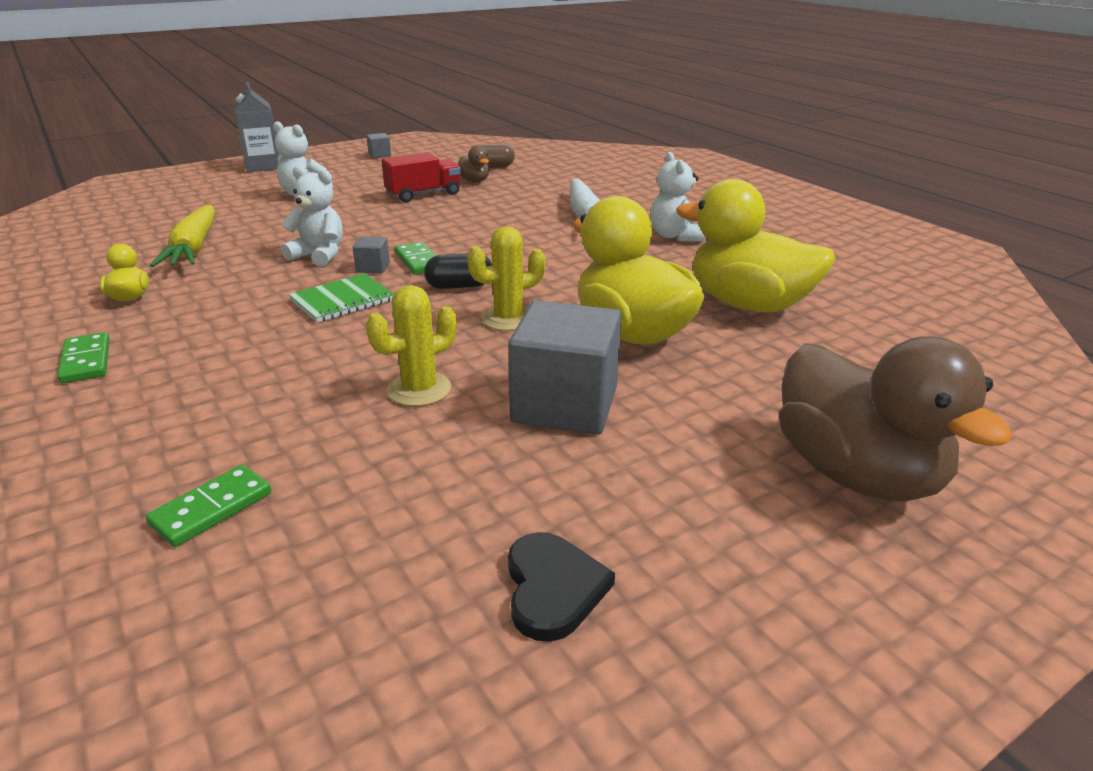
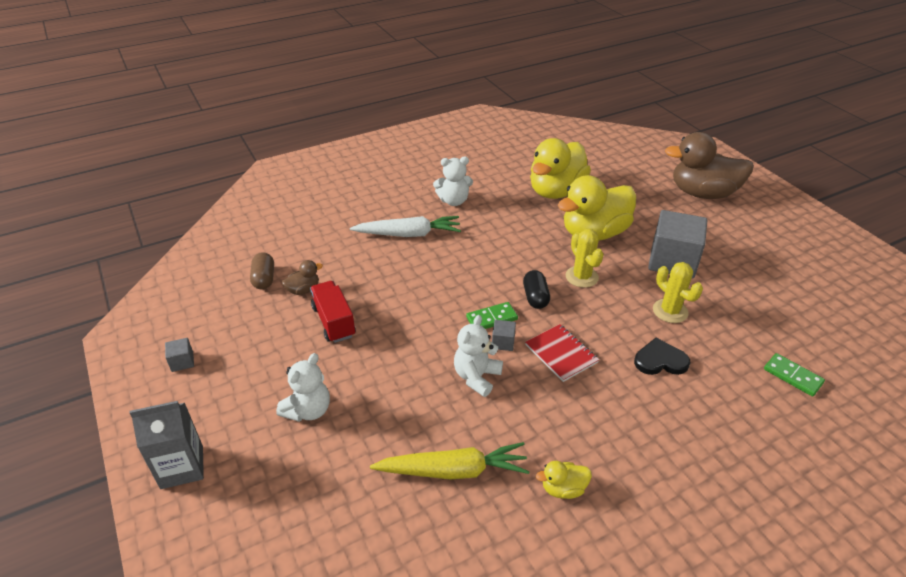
camera: 85 degrees left, 10 degrees up
(86, 361) = (671, 481): green domino -> none
(342, 300) = (561, 354): green notebook -> red notebook
(553, 588) = (796, 272): black heart -> black heart (660, 360)
(856, 474) = (702, 193): brown duck -> brown duck turned 150 degrees counterclockwise

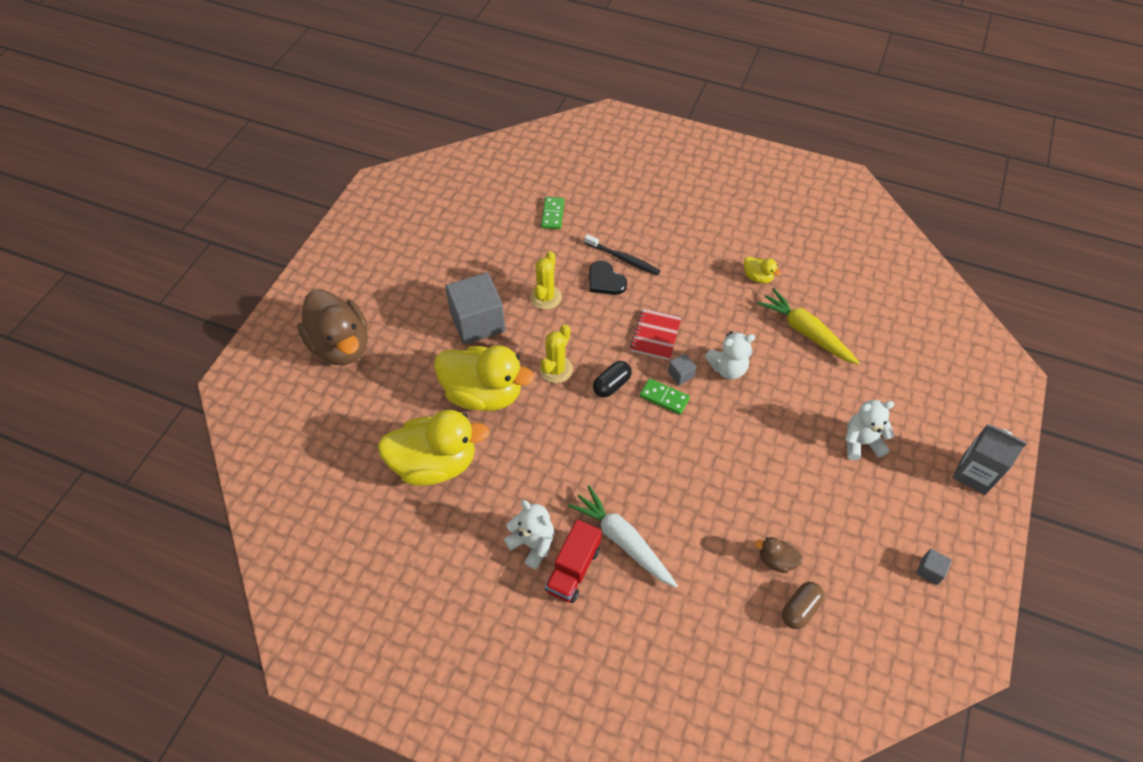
camera: 130 degrees left, 15 degrees up
(334, 321) = (780, 501): red truck -> red truck (573, 569)
(681, 392) = (623, 259): none -> black toothbrush

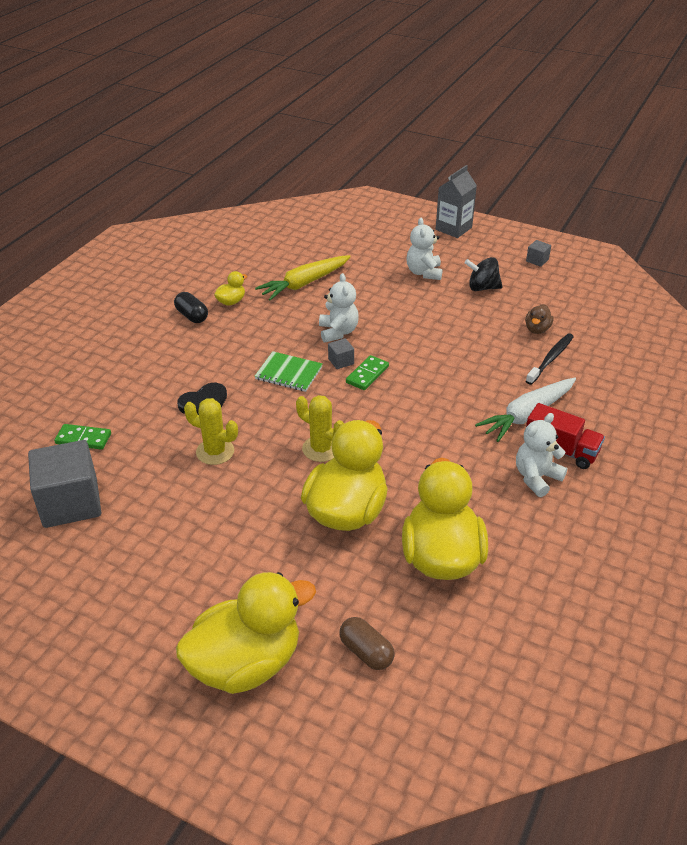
camera: 85 degrees left, 15 degrees down
(341, 346) = (246, 663): brown duck -> yellow duck
(477, 322) = (238, 514): grey cube -> grey cube (70, 503)
(611, 385) = (347, 408): black capsule -> black capsule (192, 316)
(623, 259) = (177, 386): black toothbrush -> black toothbrush (551, 359)
(655, 335) = (288, 373): red notebook -> green notebook
(800, 609) = (578, 323): brown capsule -> brown capsule (366, 652)
(847, 504) = (482, 288): none -> black spinning top

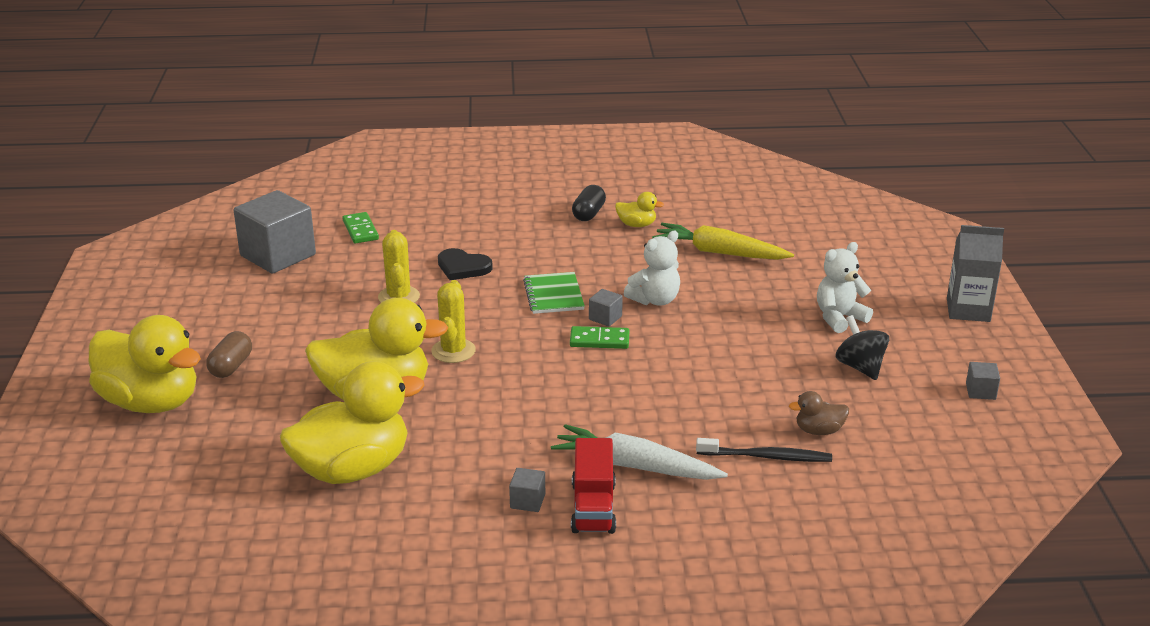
camera: 60 degrees right, 10 degrees down
(366, 652) = (200, 461): brown capsule -> brown capsule (231, 366)
(536, 478) = (527, 501): white teddy bear -> grey cube

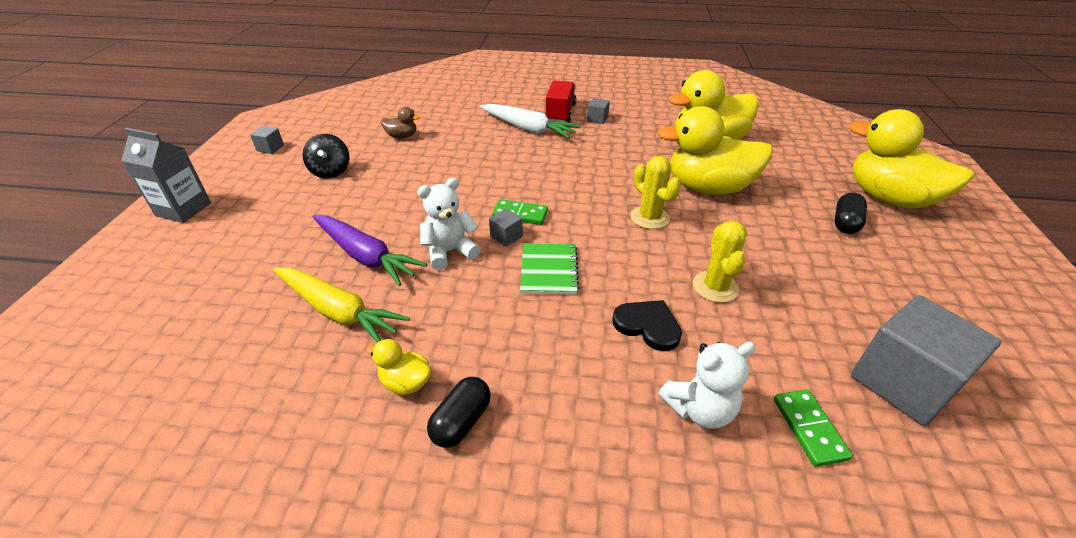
camera: 170 degrees left, 10 degrees up
(231, 366) = (845, 223): brown capsule -> black capsule
(453, 351) = (649, 217): yellow cactus -> yellow cactus turned 45 degrees counterclockwise
(732, 289) = (366, 256): none -> purple carrot
(767, 457) = (446, 126): black toothbrush -> none
(839, 318) = (300, 213): white teddy bear -> white teddy bear (699, 409)

